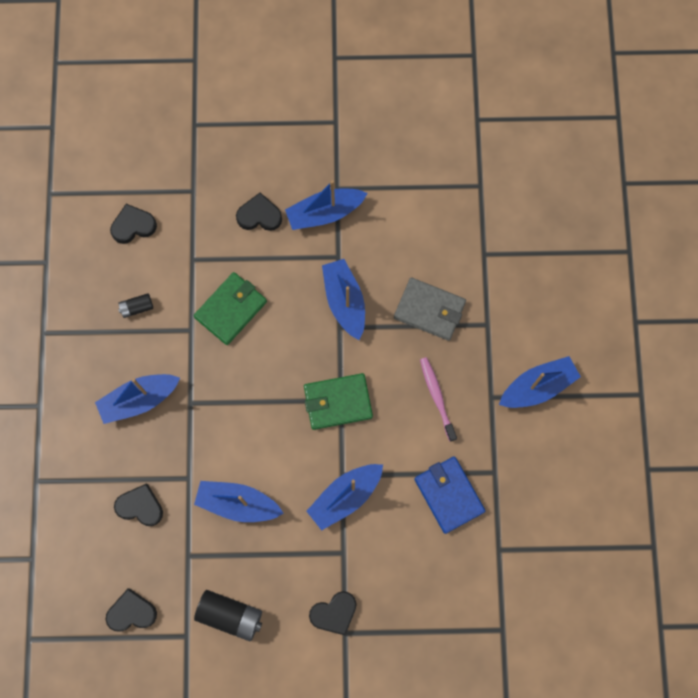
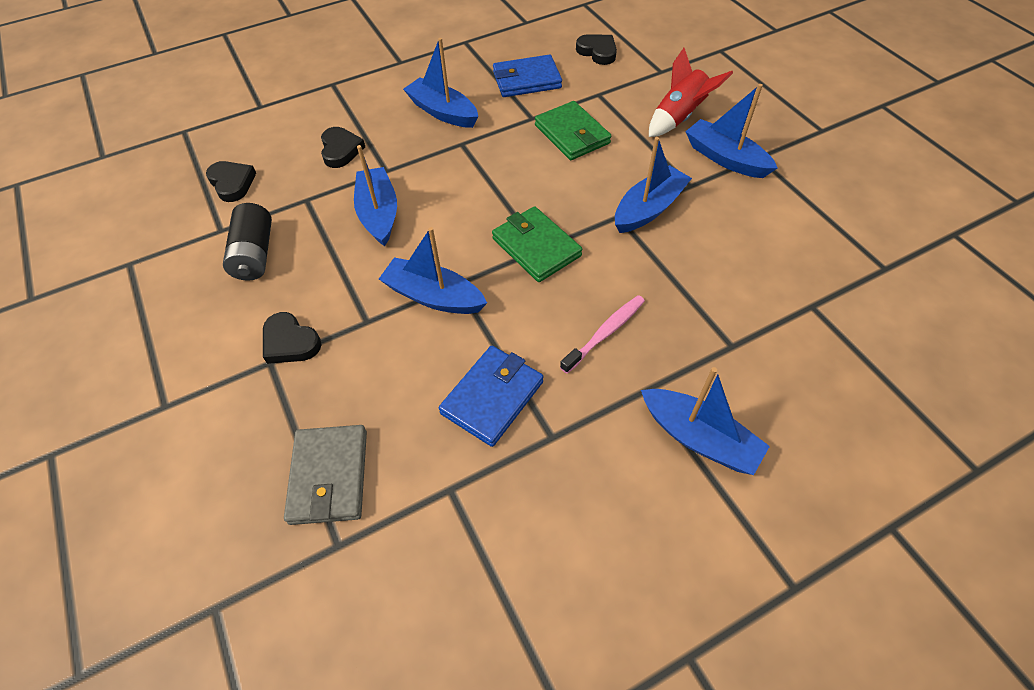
camera: 65 degrees right, 20 degrees down
(137, 307) = (527, 80): black battery -> blue wallet
(230, 309) = (572, 134): green wallet -> green wallet turned 45 degrees clockwise
(259, 215) = (679, 117): black heart -> red rocket
(429, 310) = (701, 283): grey wallet -> grey wallet (329, 476)

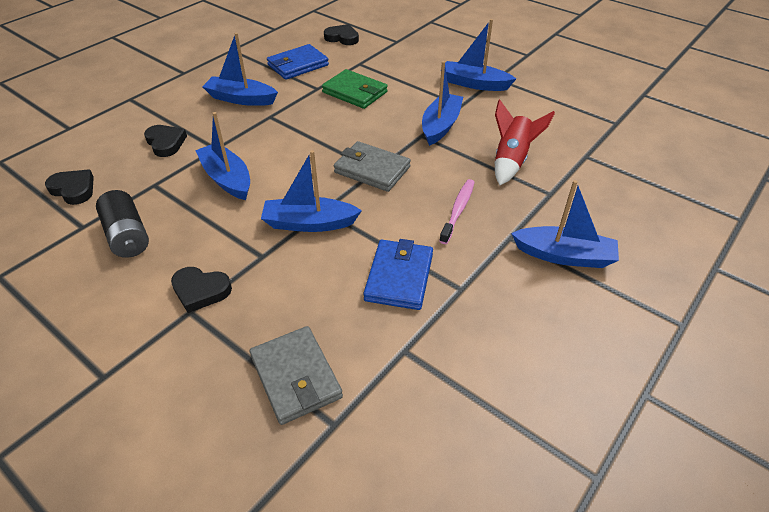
camera: 25 degrees left, 10 degrees down
(536, 247) = (372, 170): green wallet -> grey wallet
(679, 117) = (427, 66): red rocket -> red rocket (511, 161)

